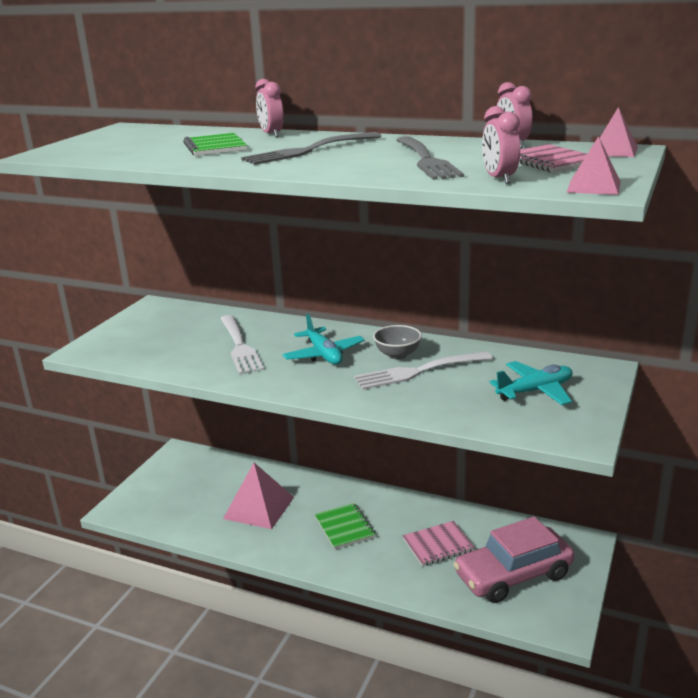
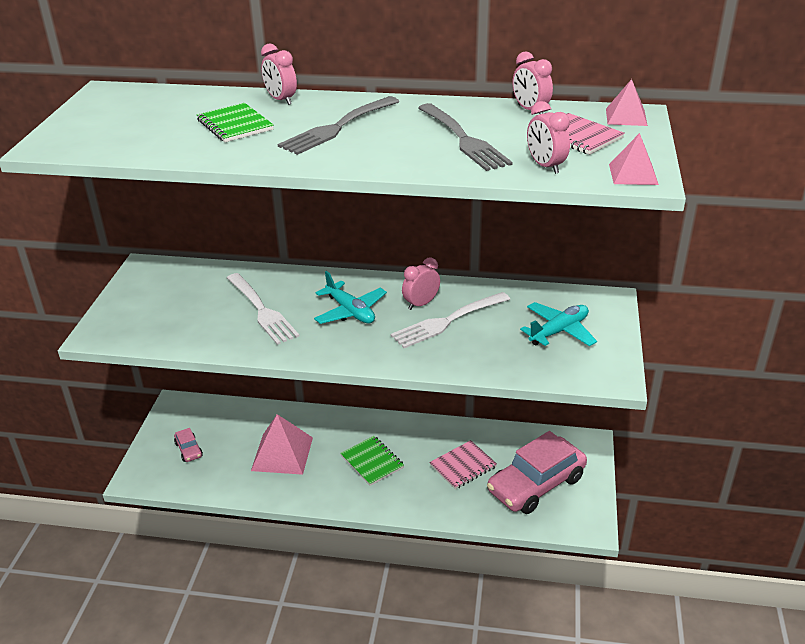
camera: 15 degrees left, 10 degrees up
(173, 492) = (189, 450): none -> pink car
(397, 355) = (421, 304): grey bowl -> pink clock

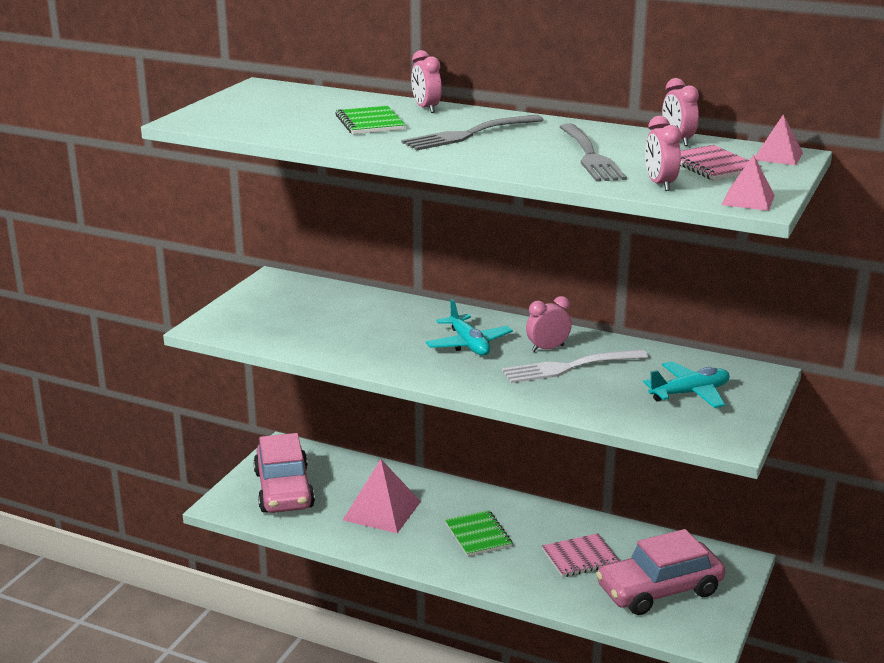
camera: 15 degrees right, 10 degrees down
(189, 450) = (284, 490): pink car -> pink car, size x2.35
(262, 310) = (376, 331): white fork -> none

